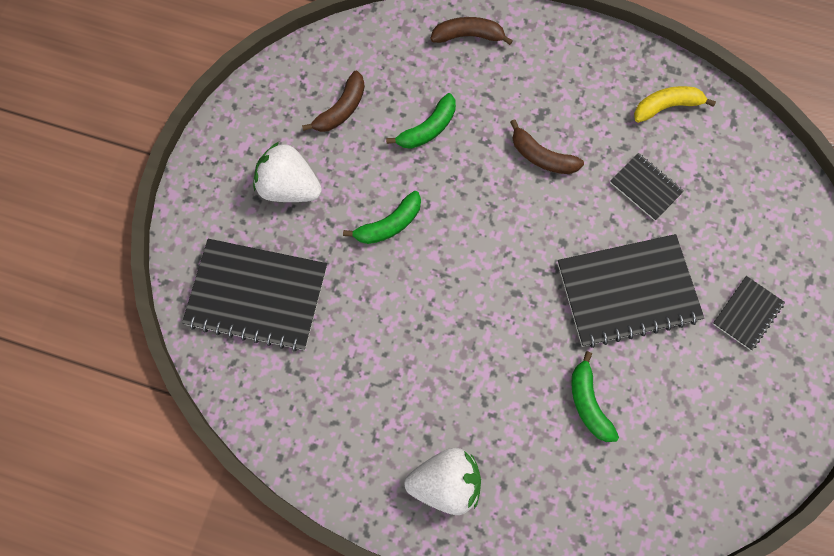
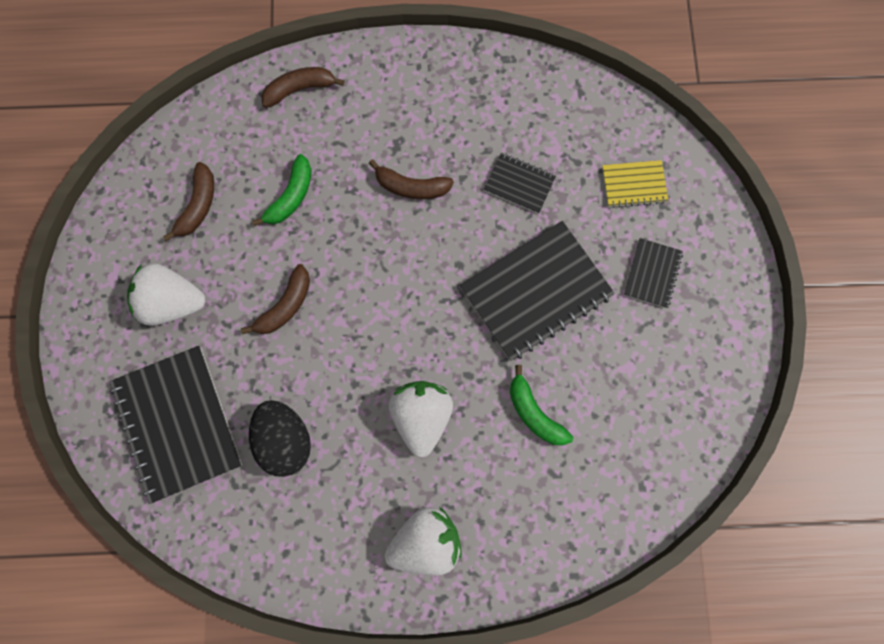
camera: 20 degrees left, 5 degrees up
(257, 296) = (178, 423): black notebook -> black notebook turned 75 degrees clockwise
(347, 345) = (285, 440): none -> black egg
(389, 224) = (285, 306): green banana -> brown banana
(480, 368) = (421, 416): none -> white strawberry
(667, 106) = (513, 97): yellow banana -> none
(757, 224) = (634, 185): none -> yellow notebook

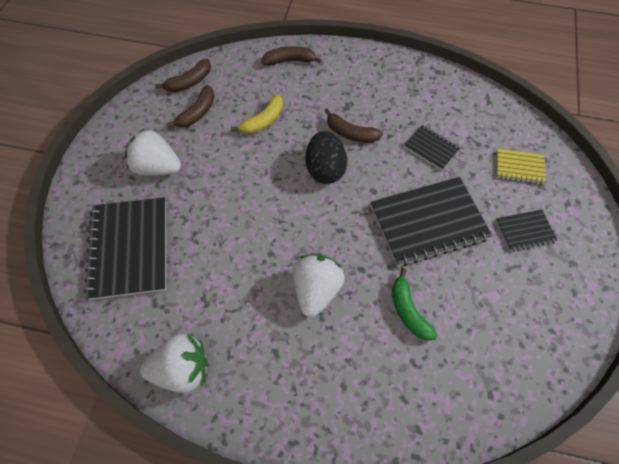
camera: 15 degrees right, 15 degrees down
(285, 306) = (236, 188): brown banana -> brown banana (189, 82)
(285, 440) = (204, 280): black egg -> black egg (325, 169)
(291, 196) = (263, 121): green banana -> yellow banana
(426, 541) = (293, 390): white strawberry -> white strawberry (182, 369)
(652, 274) = (525, 231): black notebook -> black notebook turned 45 degrees clockwise

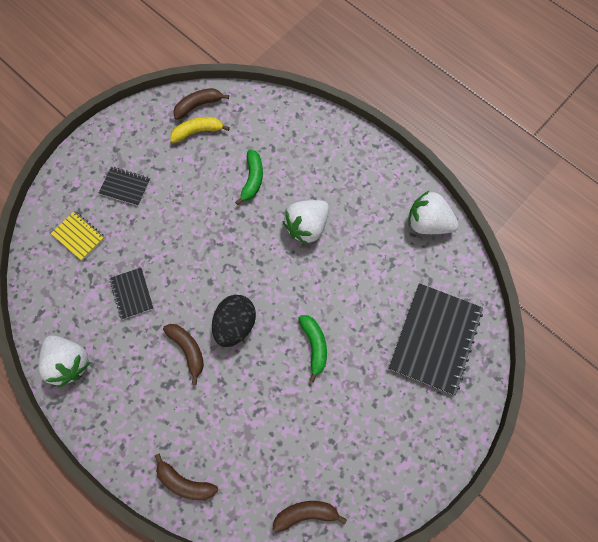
camera: 150 degrees left, 10 degrees up
(157, 167) = (382, 412): white strawberry -> white strawberry (70, 362)
(197, 113) = (316, 461): brown banana -> brown banana (198, 105)
(244, 187) = (314, 345): none -> green banana
(263, 121) = (258, 412): yellow banana -> yellow banana (198, 131)
(428, 222) = (188, 232): black notebook -> none

